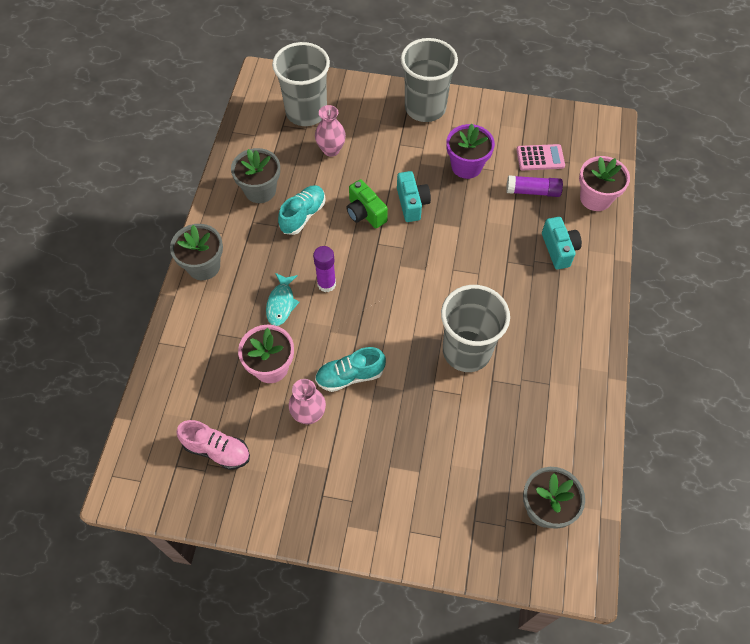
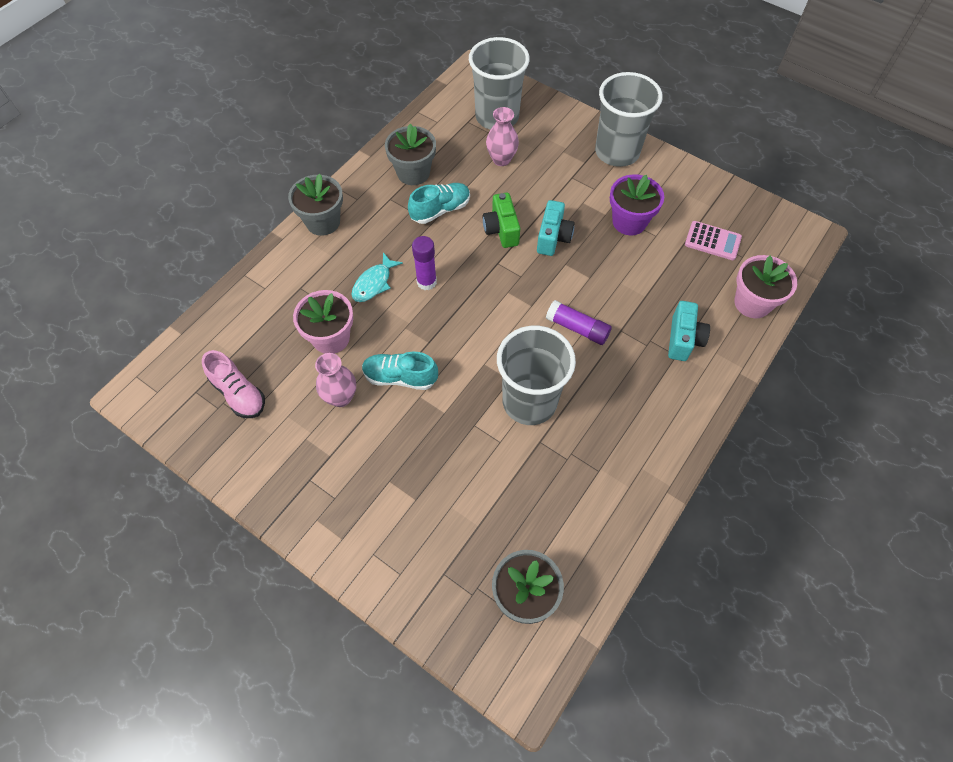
camera: 25 degrees right, 0 degrees up
(533, 191) = (686, 271): purple glue stick -> purple glue stick (577, 328)

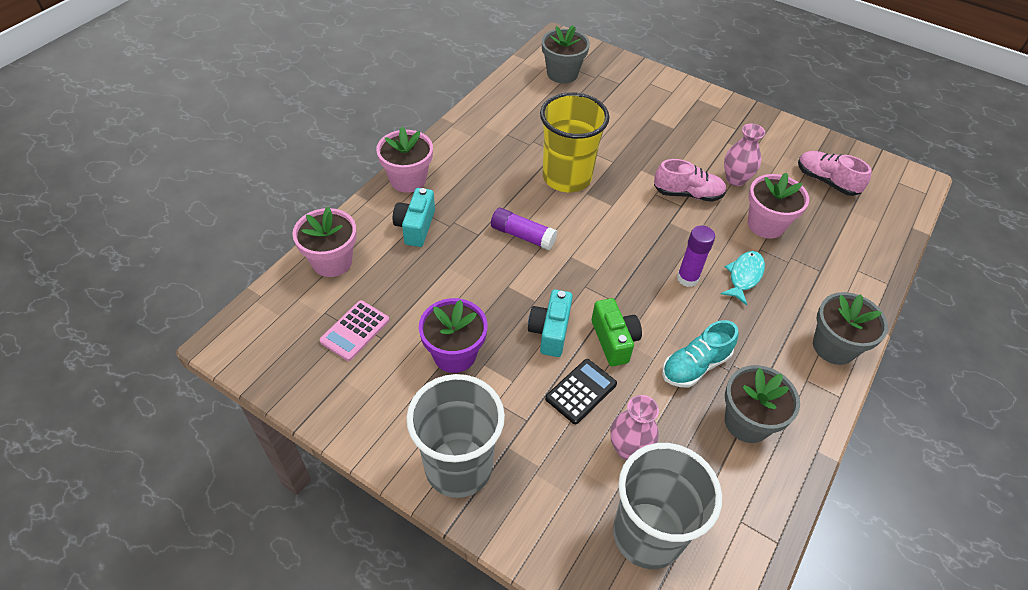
camera: 175 degrees right, 10 degrees down
(400, 377) = (687, 194): turquoise shoe -> pink shoe
(529, 401) = (567, 177): grey cup -> yellow cup
(531, 194) = (581, 391): none -> black calculator
(704, 399) = (408, 180): none -> pink flower pot
(712, 241) = (355, 331): pink calculator -> pink calculator turned 75 degrees counterclockwise

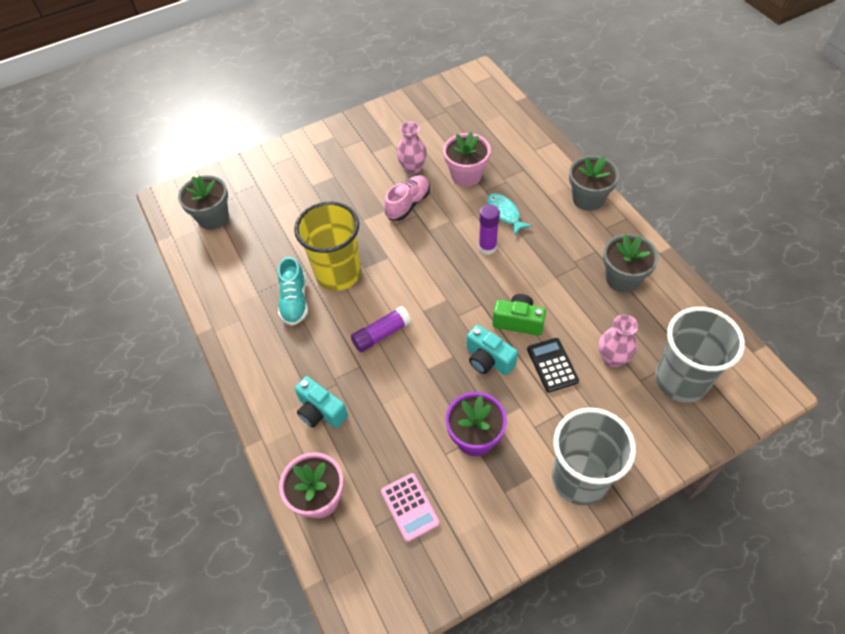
camera: 55 degrees left, 5 degrees up
(408, 180) = (259, 395): pink flower pot -> none
(695, 366) = (564, 283): turquoise shoe -> turquoise shoe (294, 301)
(826, 181) = (448, 119): pink shoe -> none

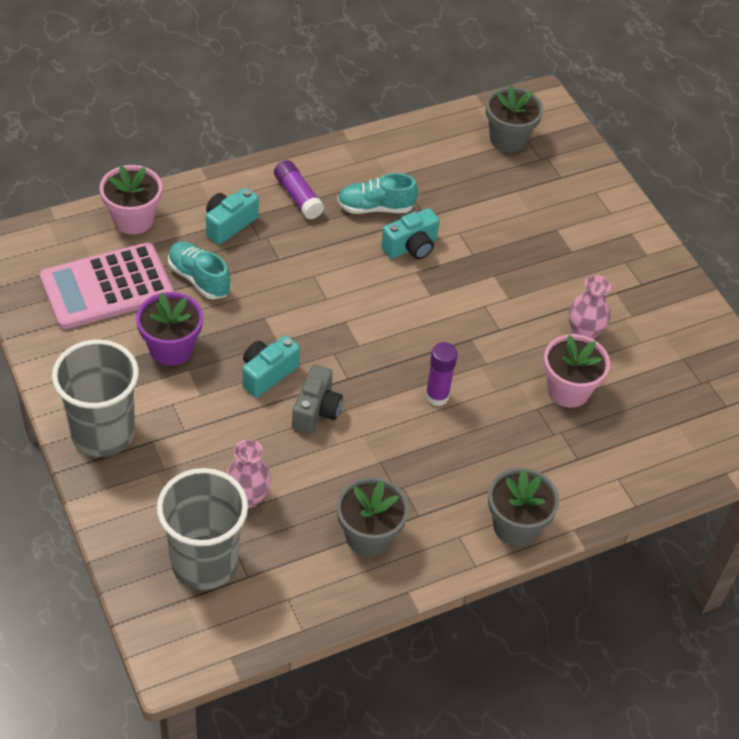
camera: 85 degrees right, 5 degrees down
(338, 273) = (411, 247): yellow cup -> turquoise camera
(381, 334) = (318, 280): purple glue stick -> purple glue stick (298, 197)
(390, 427) = (199, 278): none -> turquoise shoe
(408, 204) = (517, 322): pink shoe -> none
(410, 507) = (107, 287): pink calculator -> pink calculator, size x1.93
(504, 213) = (494, 423): turquoise fish -> none
(518, 322) = (316, 411): green camera -> grey camera
(552, 365) = (249, 434): black calculator -> none

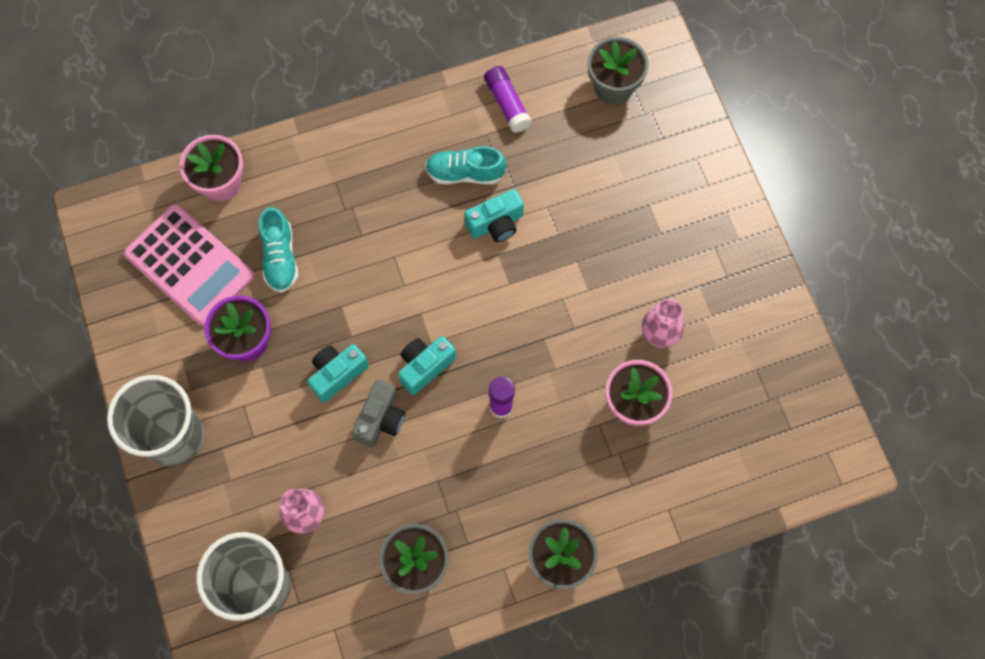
camera: 10 degrees right, 20 degrees up
(107, 287) = (190, 265): pink calculator -> pink calculator turned 120 degrees counterclockwise
(199, 278) = (280, 257): turquoise shoe -> turquoise shoe turned 150 degrees counterclockwise
(229, 224) = (315, 191): turquoise camera -> turquoise camera (425, 366)
(298, 197) = (388, 158): purple glue stick -> purple glue stick (507, 104)

